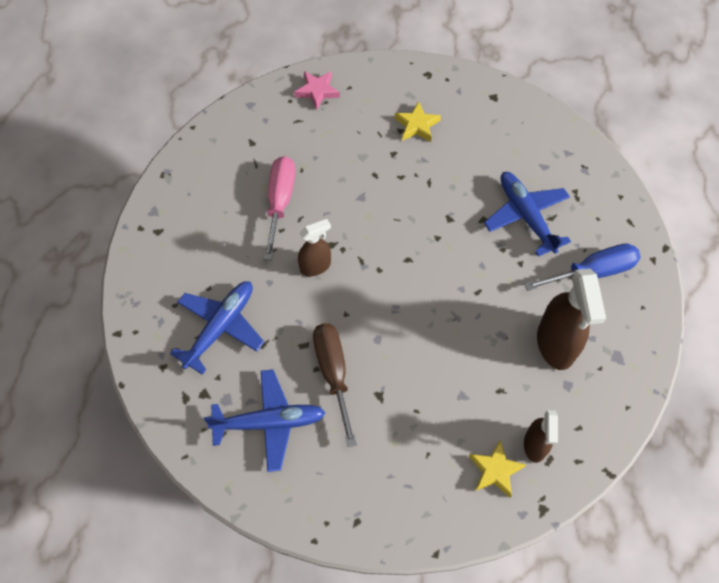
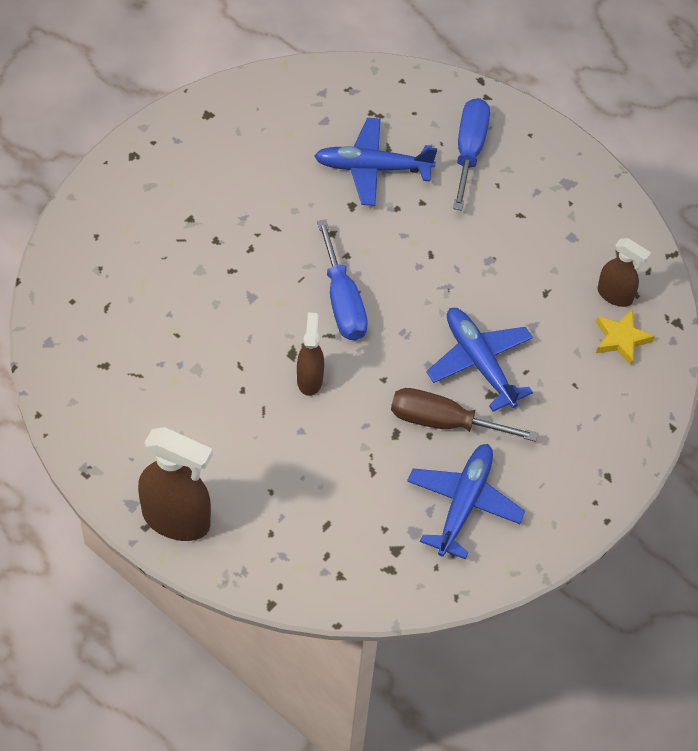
camera: 65 degrees left, 5 degrees down
(220, 328) = (327, 501): blue plane -> blue plane (480, 363)
(280, 202) = (206, 374): pink screwdriver -> none
(317, 91) = (79, 268): pink star -> none
(395, 254) = (342, 301): none -> blue screwdriver
(417, 125) = (195, 200): yellow star -> none
(556, 344) = (526, 223): brown spray bottle -> brown spray bottle (177, 520)

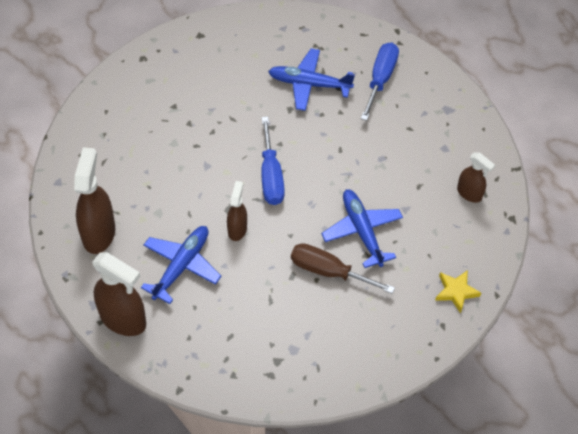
camera: 10 degrees right, 0 degrees up
(120, 406) = (99, 233): none -> brown spray bottle
(463, 504) = (332, 333): blue plane -> blue plane (181, 266)
(621, 339) = (468, 226): yellow star -> yellow star (456, 292)

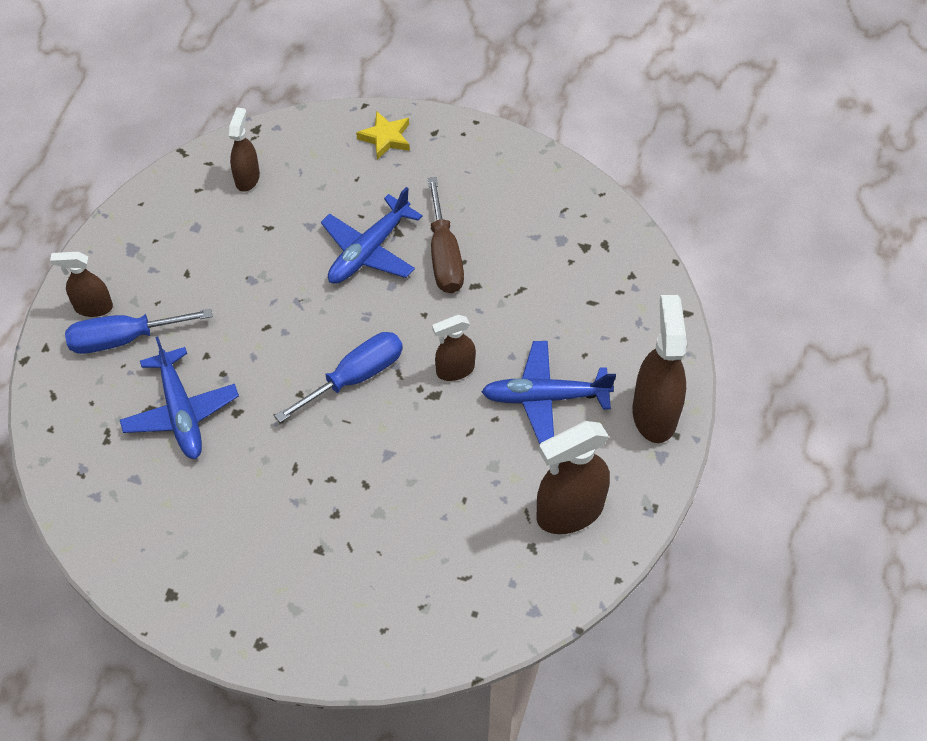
camera: 120 degrees left, 0 degrees up
(414, 74) = (93, 307): none -> brown spray bottle

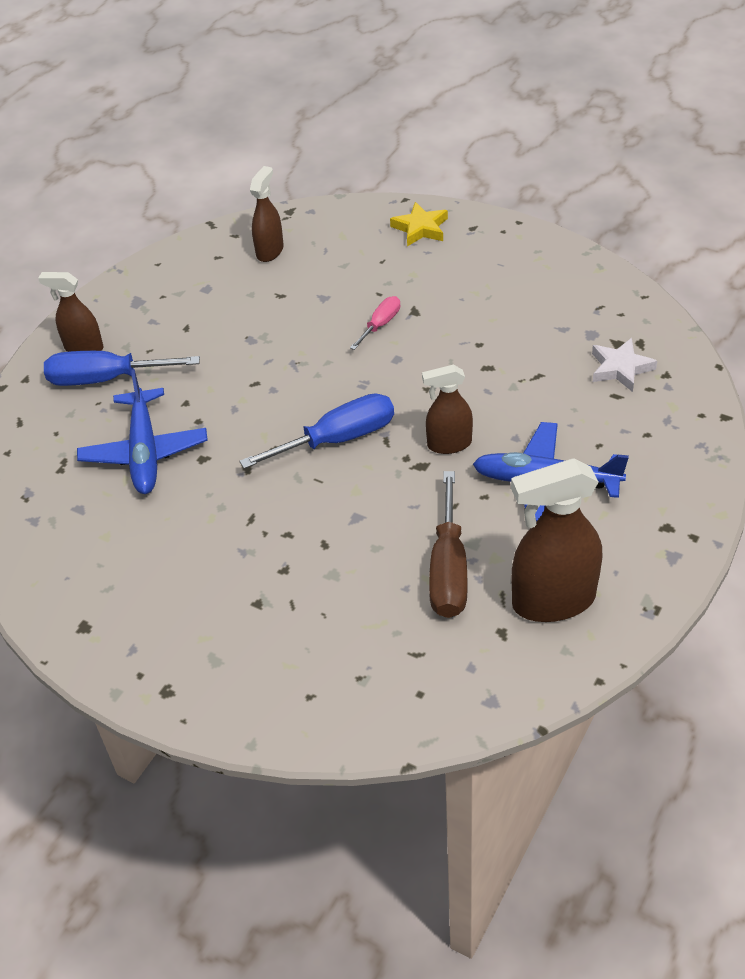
camera: 15 degrees right, 10 degrees down
(369, 250) = (380, 324): blue plane -> pink screwdriver
(444, 255) = (460, 336): brown screwdriver -> brown screwdriver (448, 569)
(591, 273) = (620, 368): none -> white star
(654, 413) = (671, 512): brown spray bottle -> none

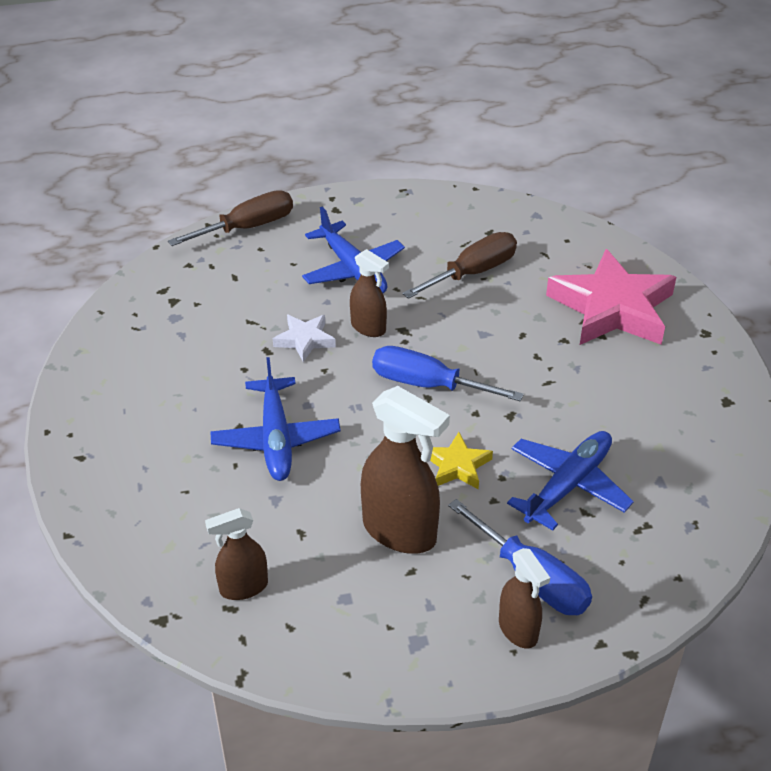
camera: 135 degrees left, 5 degrees down
(280, 642) = (612, 308): none -> pink star
(380, 324) = (276, 438): pink screwdriver -> blue plane
(420, 228) = (110, 493): yellow star -> yellow star (457, 466)
(553, 601) = (444, 225): brown spray bottle -> brown spray bottle (400, 532)
(620, 368) = (202, 287): white star -> white star (305, 340)
(693, 442) = (247, 227): none -> brown screwdriver

